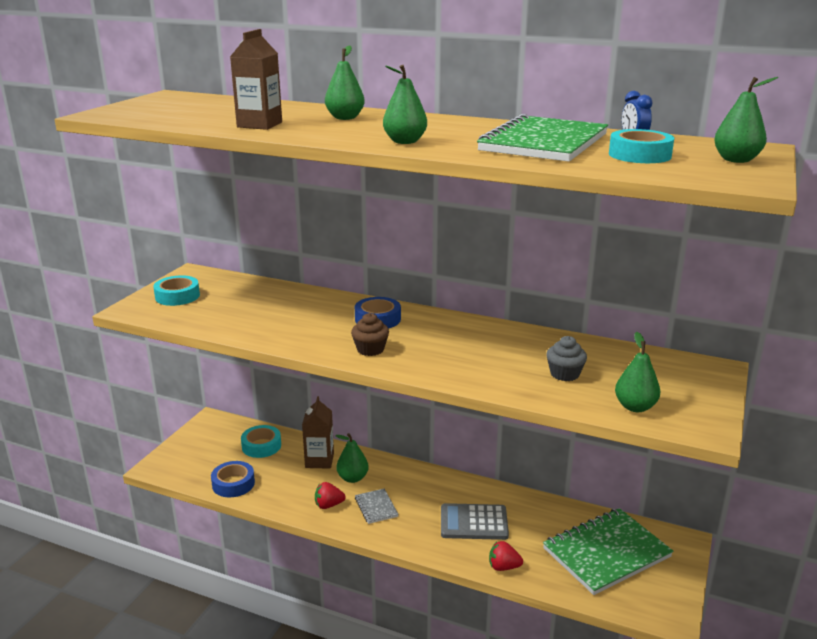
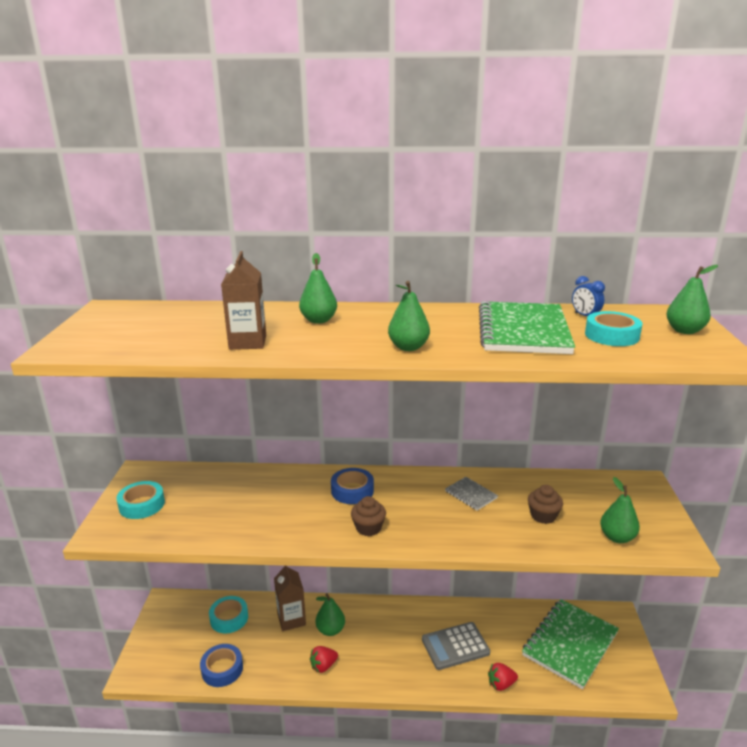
camera: 20 degrees left, 0 degrees up
(376, 507) = (366, 655): grey notebook -> grey notebook (471, 495)
(564, 374) = (543, 516): grey cupcake -> brown cupcake

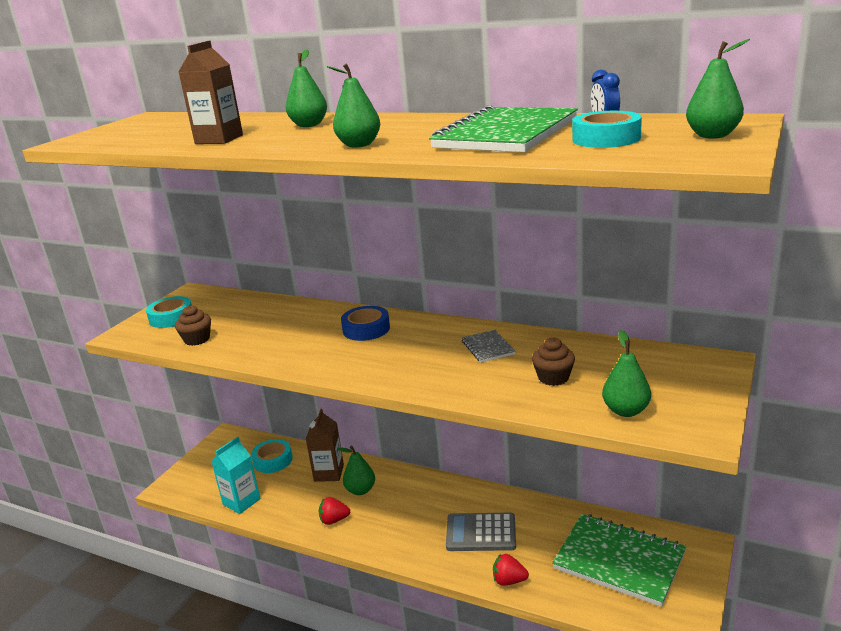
camera: 25 degrees right, 0 degrees up
(222, 669) = (241, 502): blue tape -> turquoise carton
(368, 528) = (353, 362): brown cupcake -> brown cupcake (197, 339)
(570, 644) = (619, 561): green notebook -> green notebook turned 60 degrees clockwise

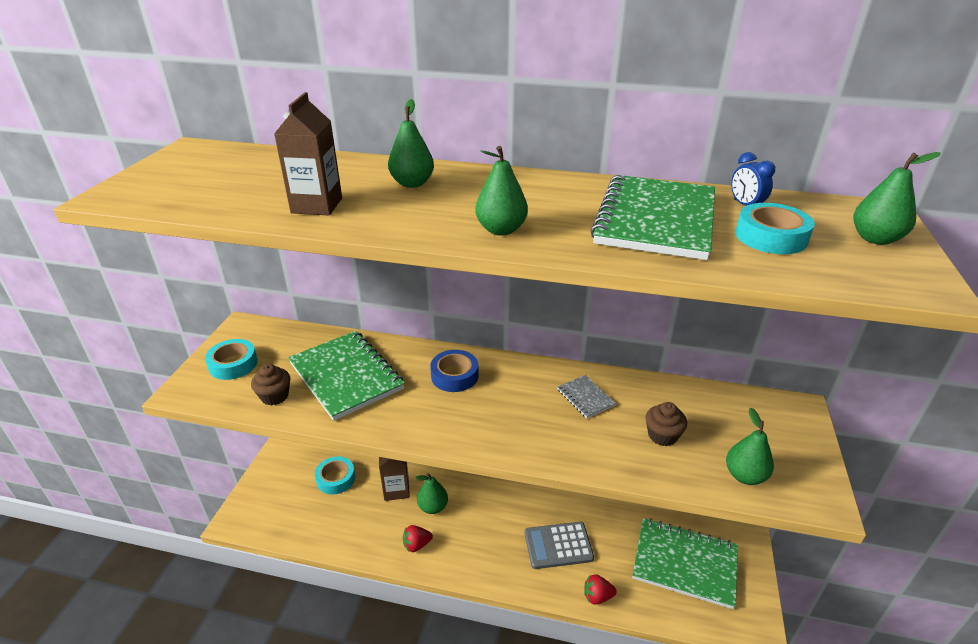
camera: 15 degrees left, 10 degrees up
(241, 502) = (317, 531): turquoise carton -> none
(266, 327) = (346, 376): none -> green notebook

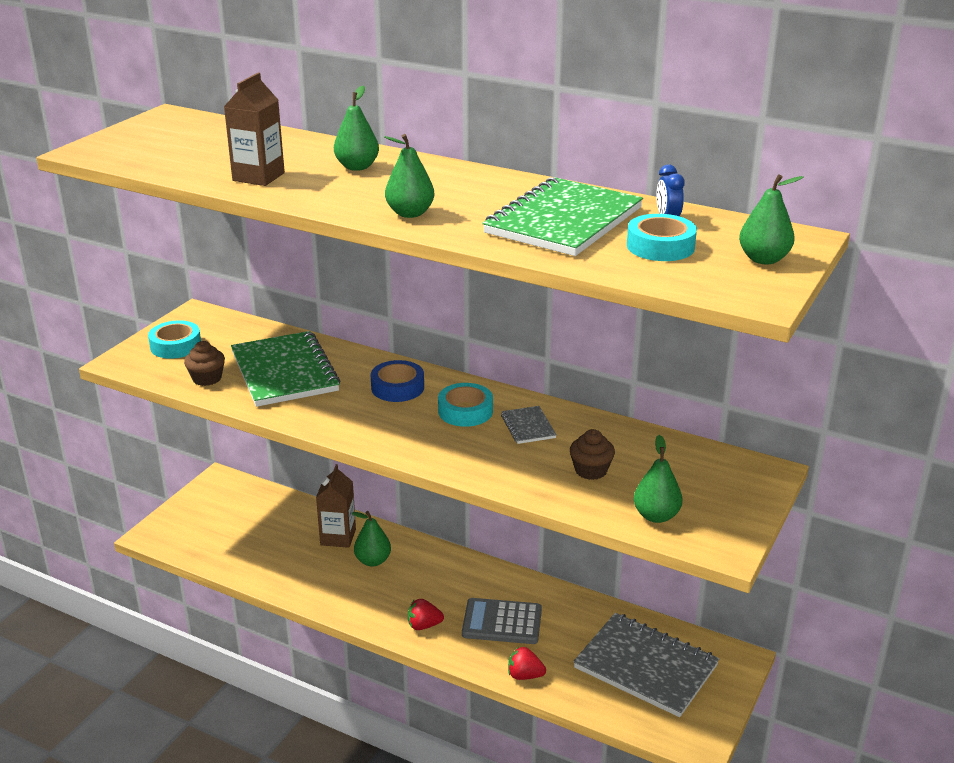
camera: 15 degrees right, 5 degrees down
(336, 479) = (273, 515): turquoise tape -> turquoise tape (465, 411)
(416, 545) = (340, 592): red strawberry -> red strawberry (424, 625)
(684, 563) = (645, 667): green notebook -> grey notebook

